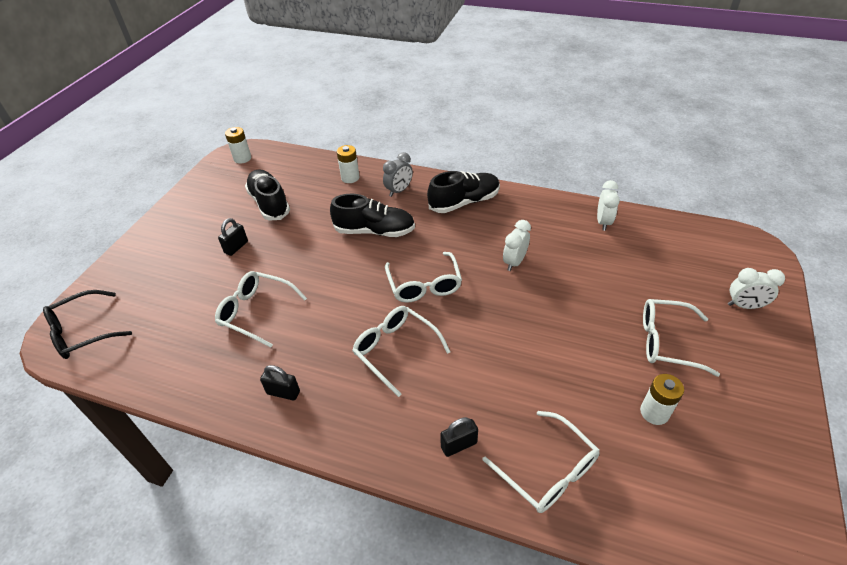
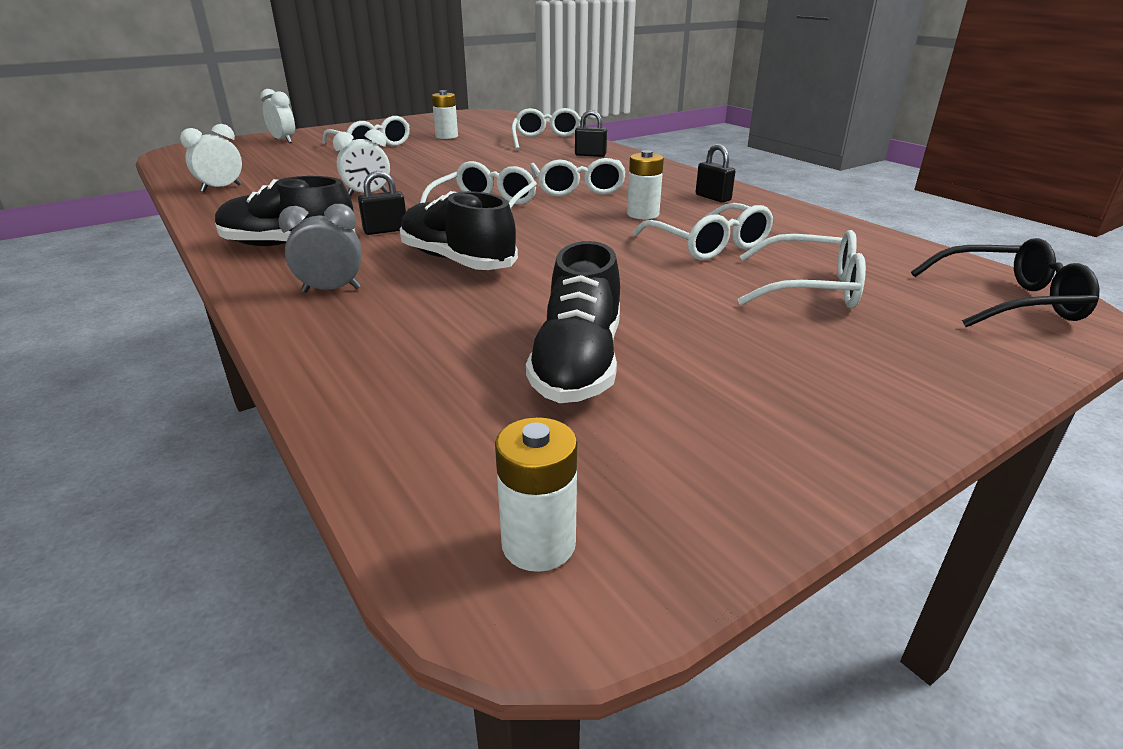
camera: 145 degrees left, 15 degrees down
(189, 294) = (810, 288): none -> white glasses
(236, 247) = (700, 316): black padlock -> black padlock (385, 230)
(350, 178) = (361, 344): white battery -> white battery (643, 214)

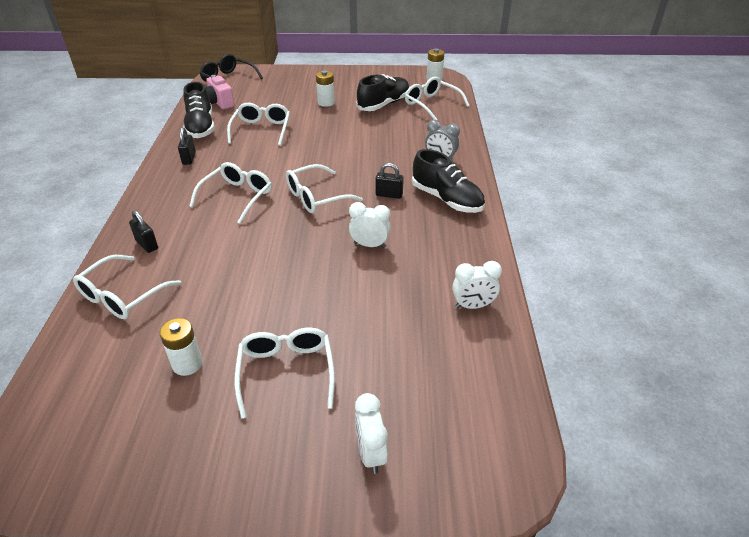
camera: 145 degrees left, 10 degrees up
(457, 260) = (375, 158): black shoe -> black shoe (201, 127)
(643, 214) = (248, 159): white battery -> white battery (326, 103)
(810, 288) = (271, 102): white glasses -> white glasses (431, 104)
(881, 258) = (219, 102): none -> pink camera

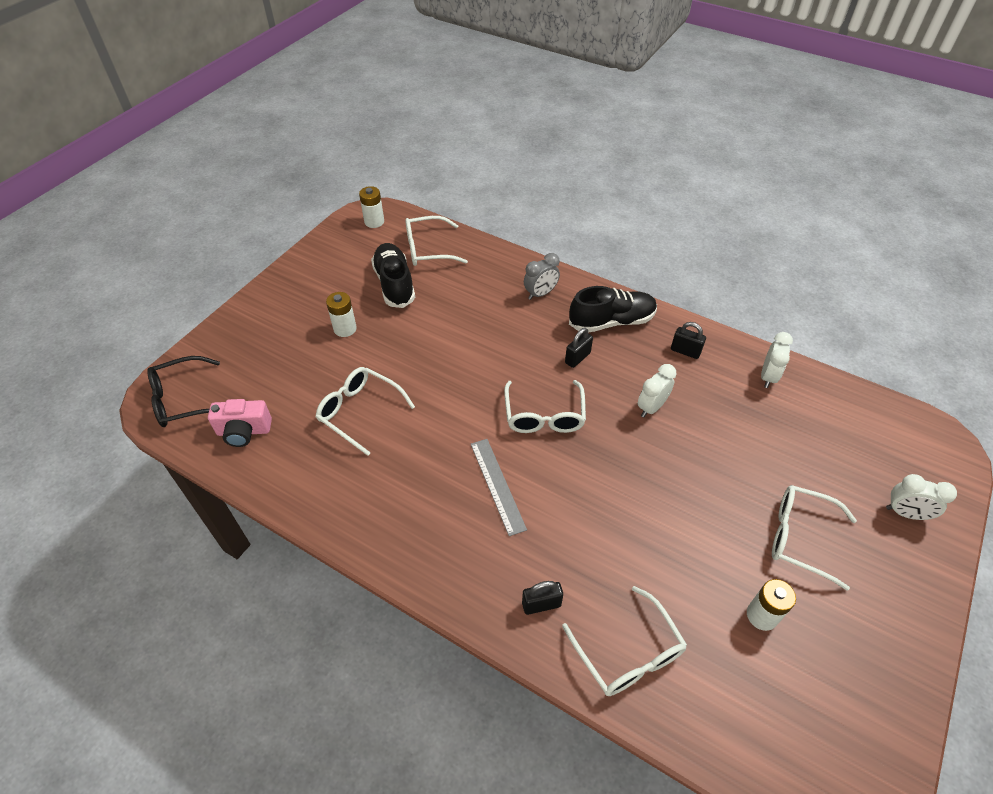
camera: 60 degrees left, 10 degrees up
(189, 158) = (372, 508): black padlock -> black padlock (685, 351)
(201, 127) = (297, 472): black shoe -> none
(237, 197) = (497, 485): white glasses -> grey ruler

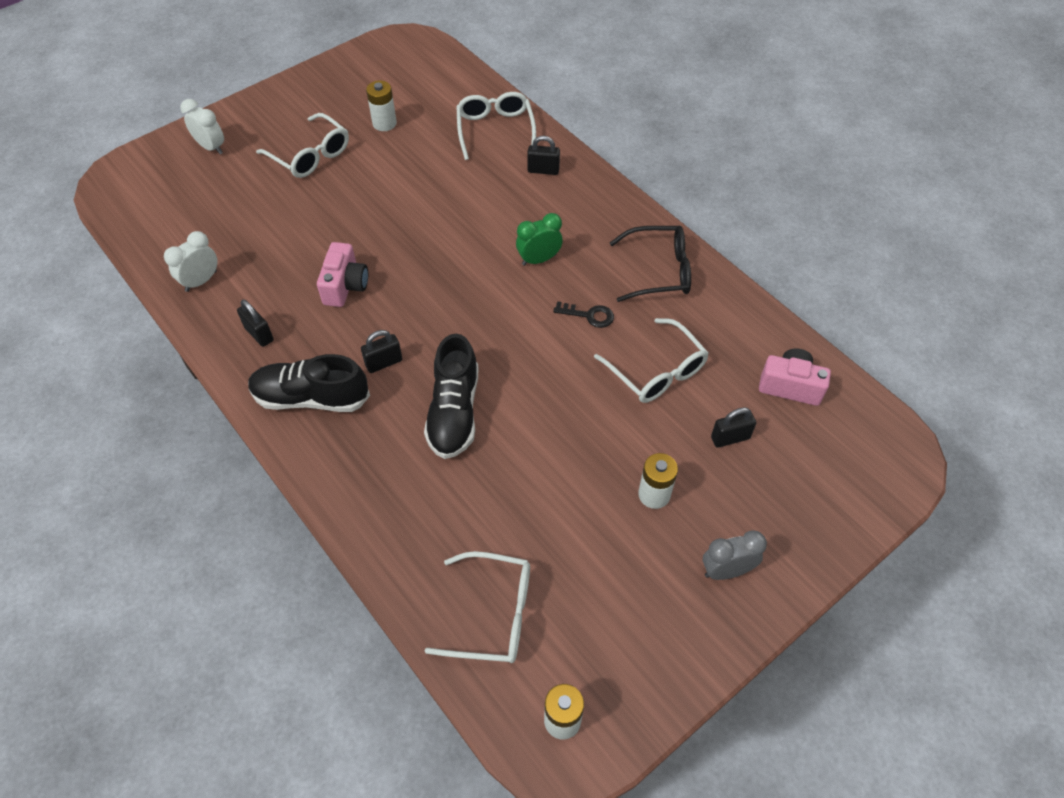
camera: 160 degrees left, 5 degrees up
(183, 400) = (868, 449): black glasses -> black glasses (659, 271)
(293, 378) = (730, 438): none -> black padlock
(394, 284) = (566, 555): black shoe -> black shoe (454, 412)
(430, 443) = (589, 315): none -> black key
(497, 485) = (539, 259): grey ruler -> green clock
(540, 294) = (372, 470): grey clock -> grey clock (726, 570)
(544, 416) = (459, 309): white glasses -> none
(651, 407) = (345, 286): white clock -> pink camera

